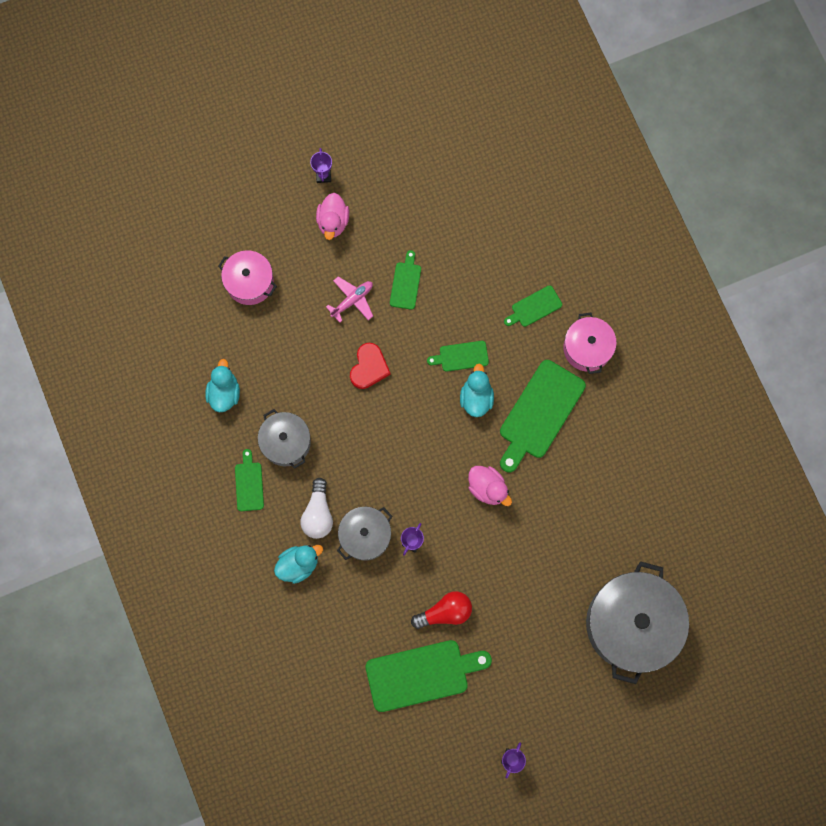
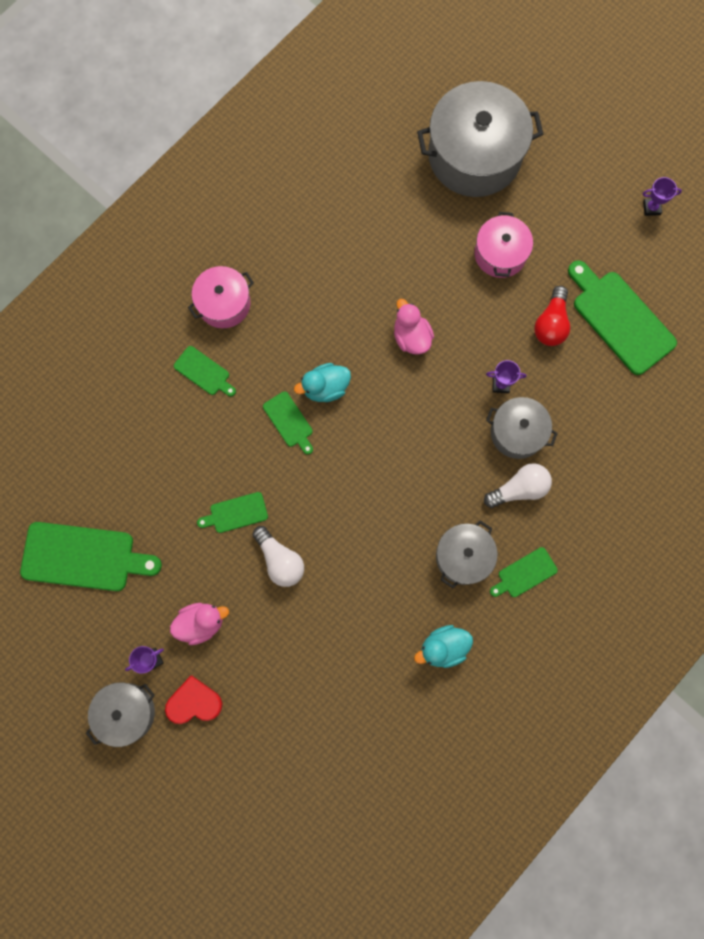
camera: 115 degrees left, 0 degrees up
(250, 282) = (310, 681): pink pot -> pink pot (500, 254)
(293, 142) = (126, 712): none -> grey pot
(298, 564) = (579, 484): turquoise duck -> none
(352, 300) = (280, 560): pink plane -> white light bulb
(369, 367) = (344, 509): red heart -> red heart (194, 702)
(445, 612) = (551, 324): red light bulb -> red light bulb turned 120 degrees counterclockwise
(487, 488) = (411, 337): pink duck -> pink duck turned 45 degrees counterclockwise
(539, 413) = (312, 321): green cutting board -> green cutting board (84, 557)

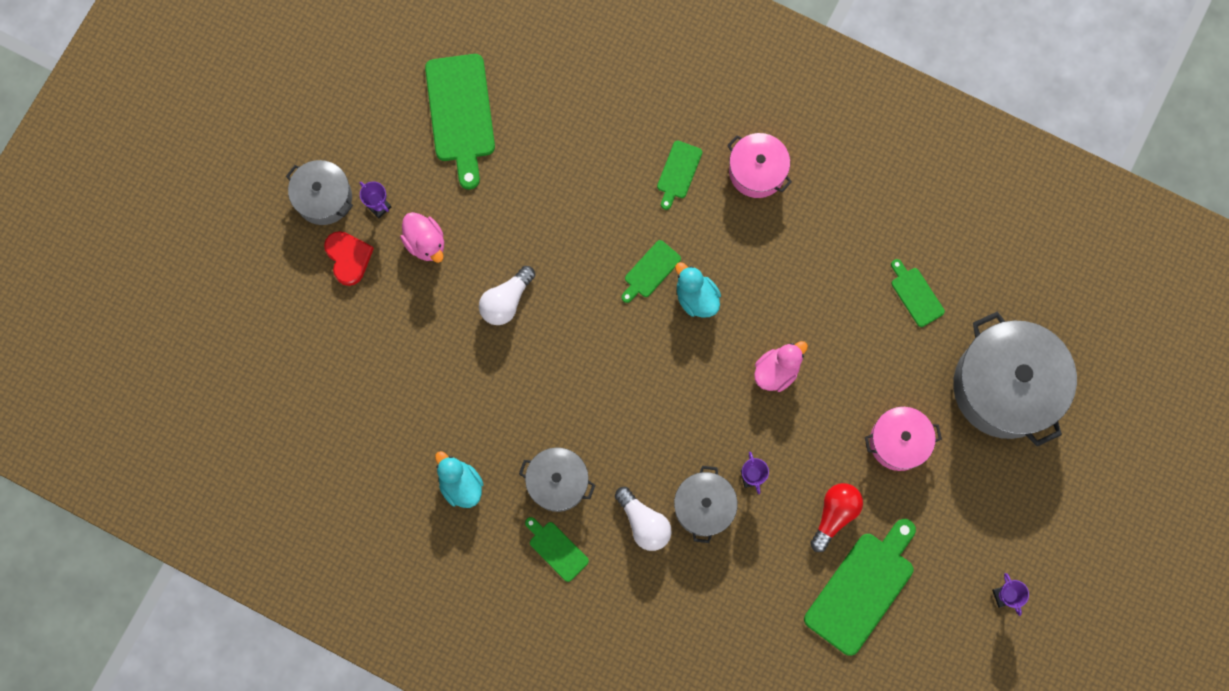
camera: 75 degrees right, 0 degrees up
(236, 513) = (542, 245): green cutting board -> green cutting board (916, 294)
(551, 324) = (834, 515): red light bulb -> red light bulb turned 120 degrees clockwise

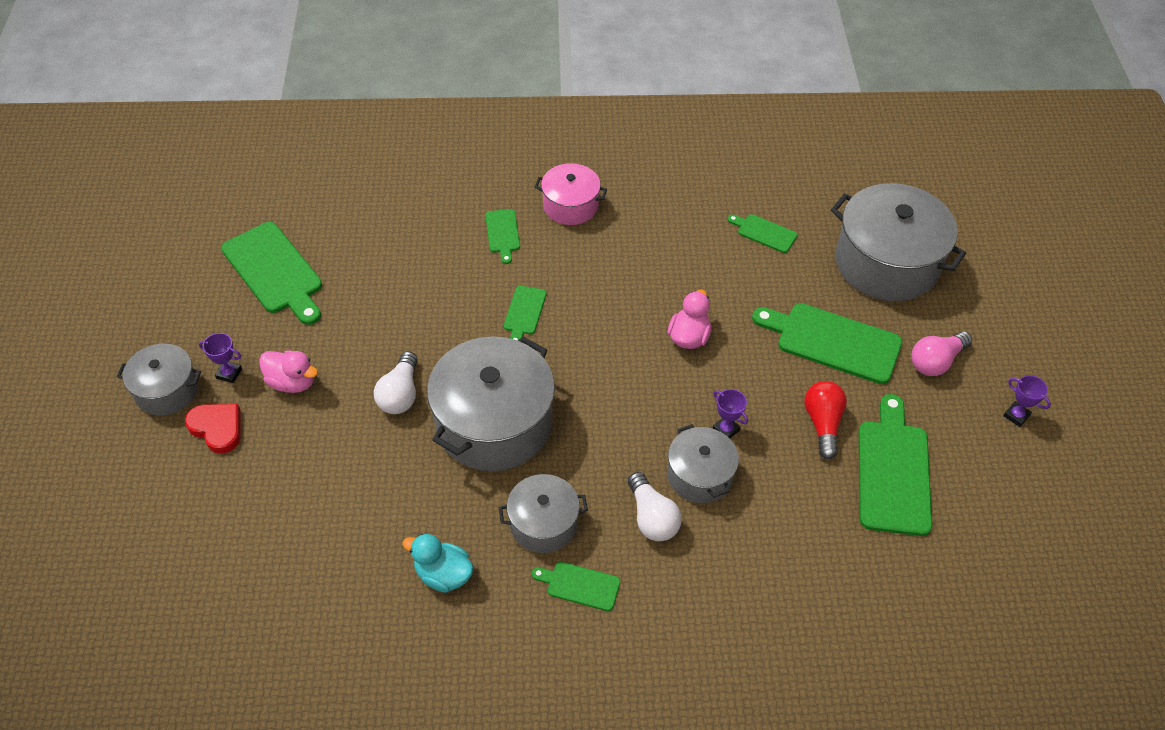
camera: 30 degrees left, 25 degrees down
(567, 370) = (494, 423): none -> grey pot
(644, 523) = (652, 517): white light bulb -> white light bulb turned 45 degrees clockwise
(696, 297) = (579, 314): turquoise duck -> none
(898, 442) = (833, 341): pink pot -> green cutting board
(974, 509) = (936, 362): none -> pink light bulb

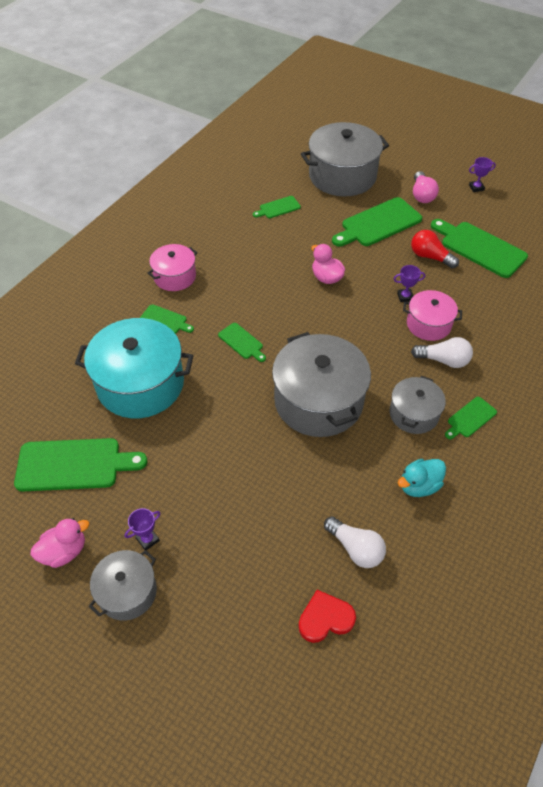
camera: 55 degrees left, 0 degrees up
(217, 428) = (194, 571): red heart -> red heart (325, 618)
(292, 382) = (191, 501): pink duck -> pink duck (64, 551)
(400, 394) = (254, 440): white light bulb -> white light bulb (355, 548)
(404, 263) = (140, 384): none -> turquoise pot
(700, 475) = (428, 324): grey pot -> pink pot

